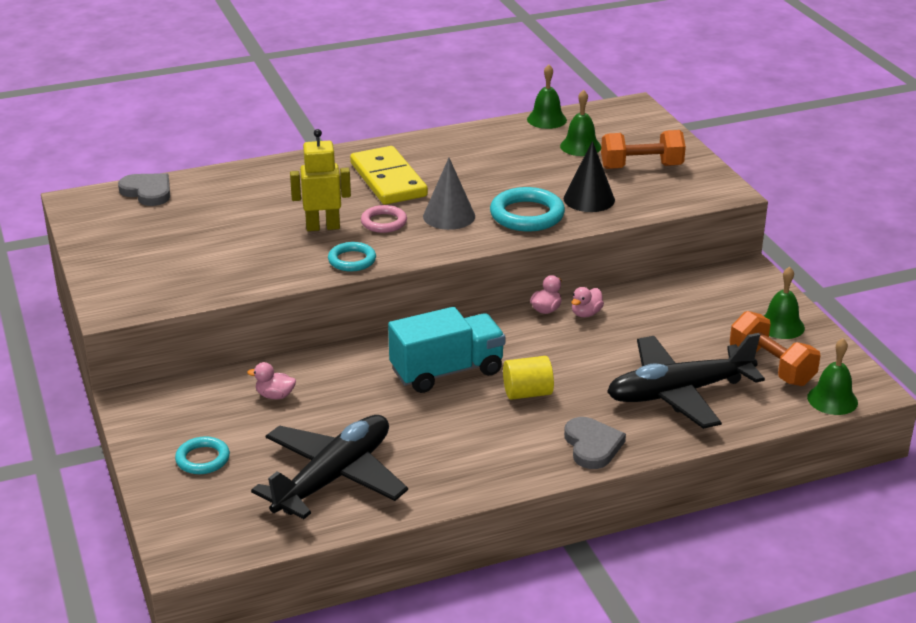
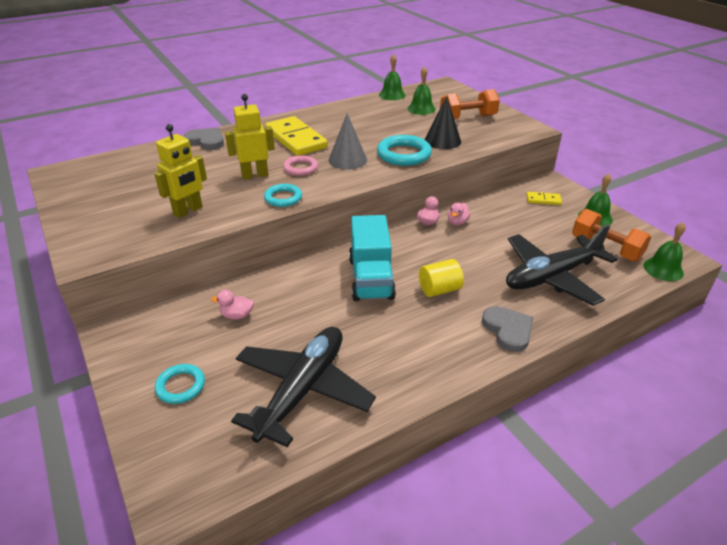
camera: 10 degrees left, 5 degrees up
(147, 192) = (114, 161): grey heart -> grey heart (206, 141)
(234, 266) = (188, 211): none -> yellow robot
(447, 371) = (371, 278): turquoise truck -> turquoise truck turned 120 degrees clockwise
(721, 295) = (543, 200): none -> yellow domino

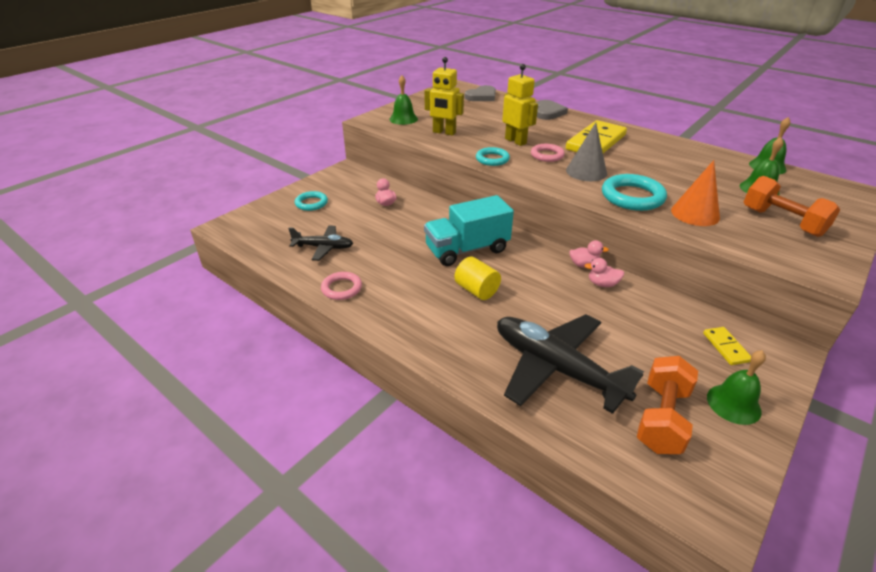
camera: 70 degrees right, 0 degrees up
(303, 390) = (323, 247): black plane -> black plane, size x0.54
(396, 386) = (341, 288): none -> pink ring
(442, 140) = (695, 214): black cone -> orange cone
(508, 330) = (442, 343): grey heart -> grey heart (482, 96)
(663, 269) = (661, 487): green bell -> green bell (403, 119)

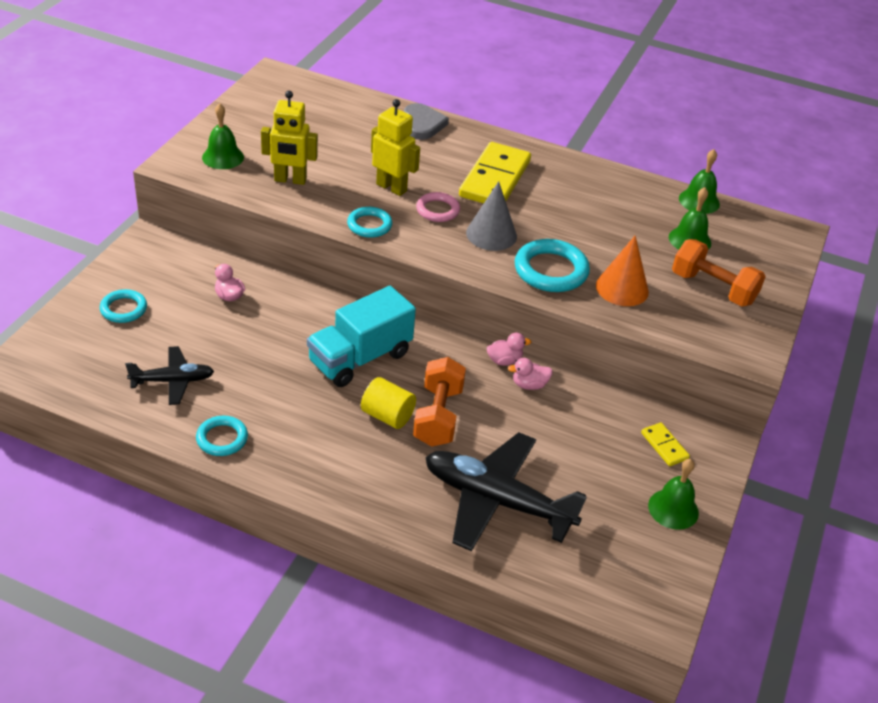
camera: 20 degrees left, 5 degrees up
(341, 288) = (222, 438): pink ring -> turquoise ring
(482, 96) = (321, 97): grey heart -> none
(661, 418) = (607, 537): orange dumbbell -> orange dumbbell (438, 416)

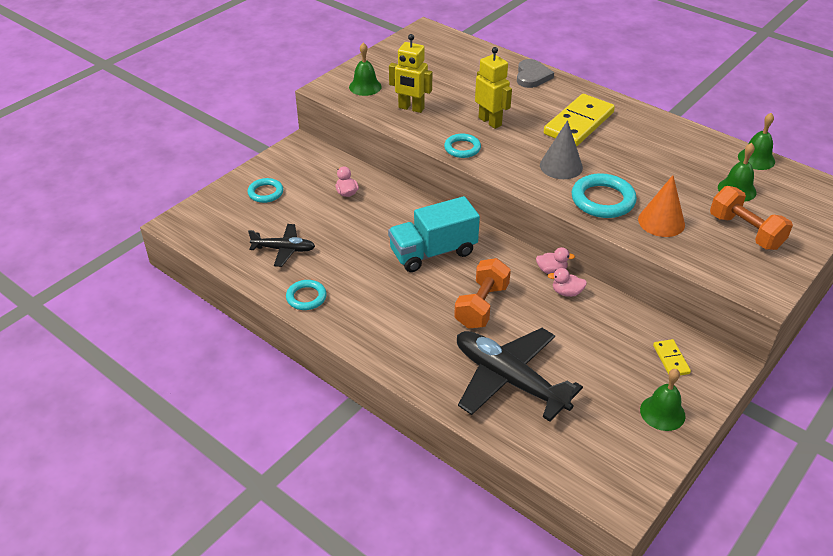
camera: 20 degrees right, 0 degrees up
(387, 416) = (440, 299): yellow cylinder -> none
(437, 210) = (522, 143): pink ring -> none

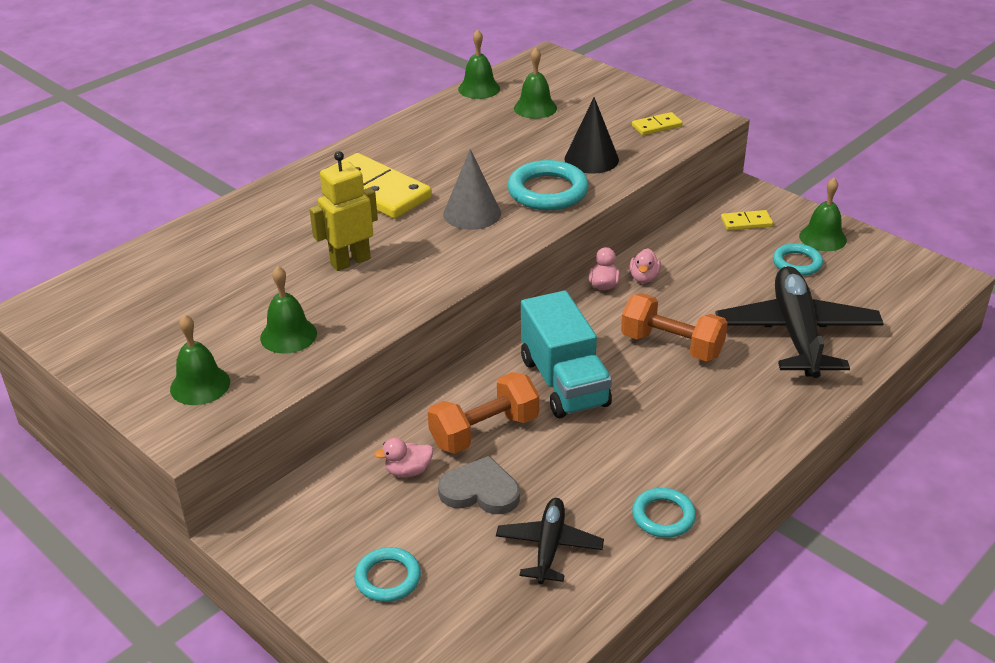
camera: 85 degrees left, 5 degrees down
(411, 108) = (288, 335): yellow robot -> green bell
(462, 148) = (414, 290): turquoise ring -> turquoise ring (797, 263)
(509, 380) = (796, 333): black plane -> black plane turned 135 degrees clockwise
(532, 76) = (239, 216): grey heart -> grey heart (480, 491)
(661, 222) = (591, 159): orange cone -> black cone
(736, 260) = (656, 126): none -> yellow domino
(745, 232) = (610, 114): orange dumbbell -> orange dumbbell (484, 431)

